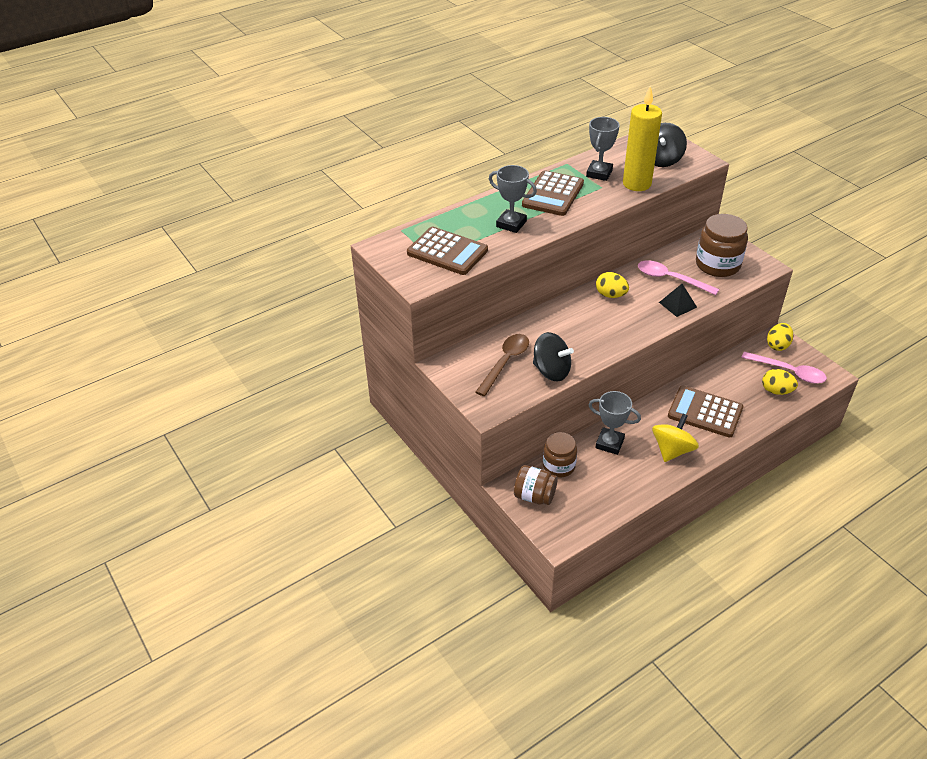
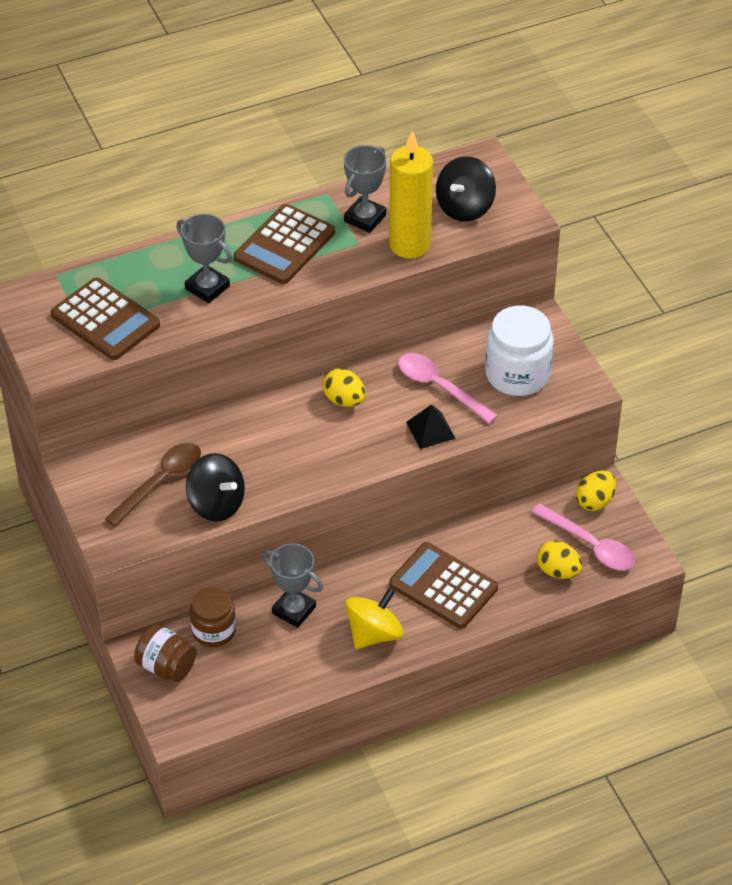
camera: 10 degrees right, 5 degrees up
(717, 265) = (517, 374): brown jar -> white jar

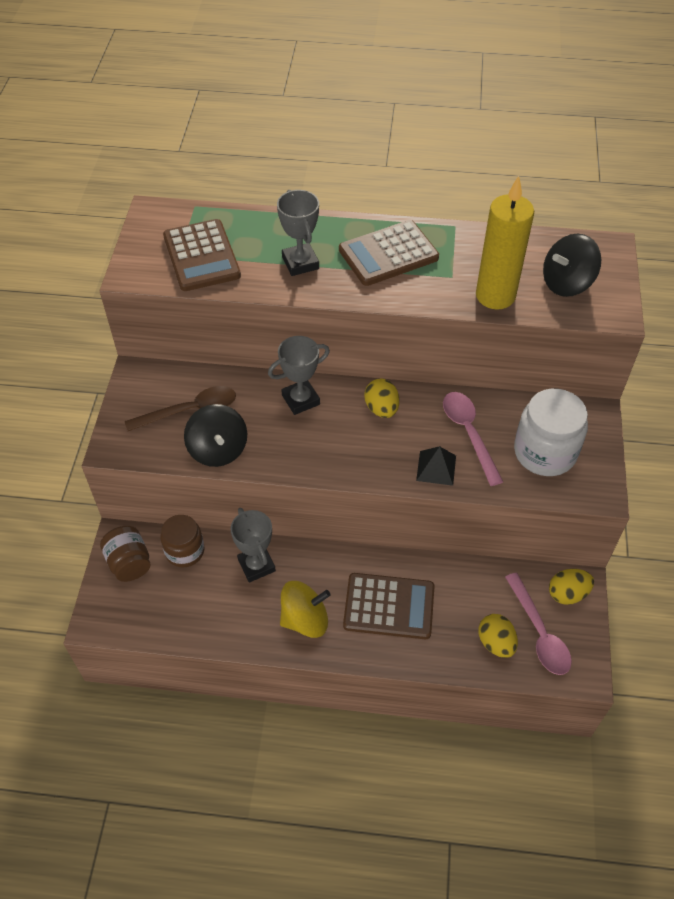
camera: 30 degrees right, 5 degrees up
(365, 218) = (472, 258): grey trophy -> grey trophy (300, 400)
(443, 586) = (389, 606): brown calculator -> brown calculator turned 120 degrees clockwise

